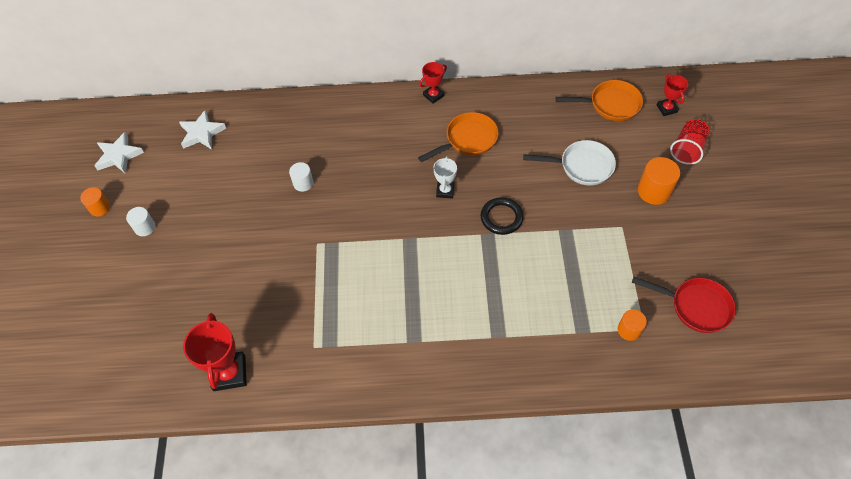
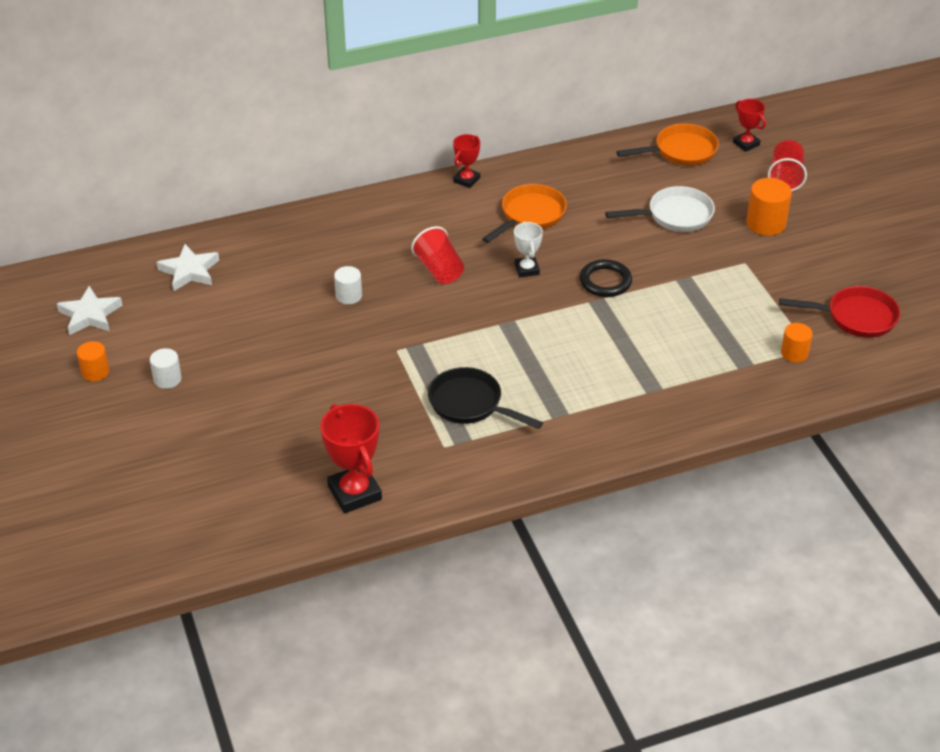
camera: 20 degrees left, 15 degrees down
(350, 311) = (470, 404): none -> black pan
(379, 175) = (439, 270): none -> red cup

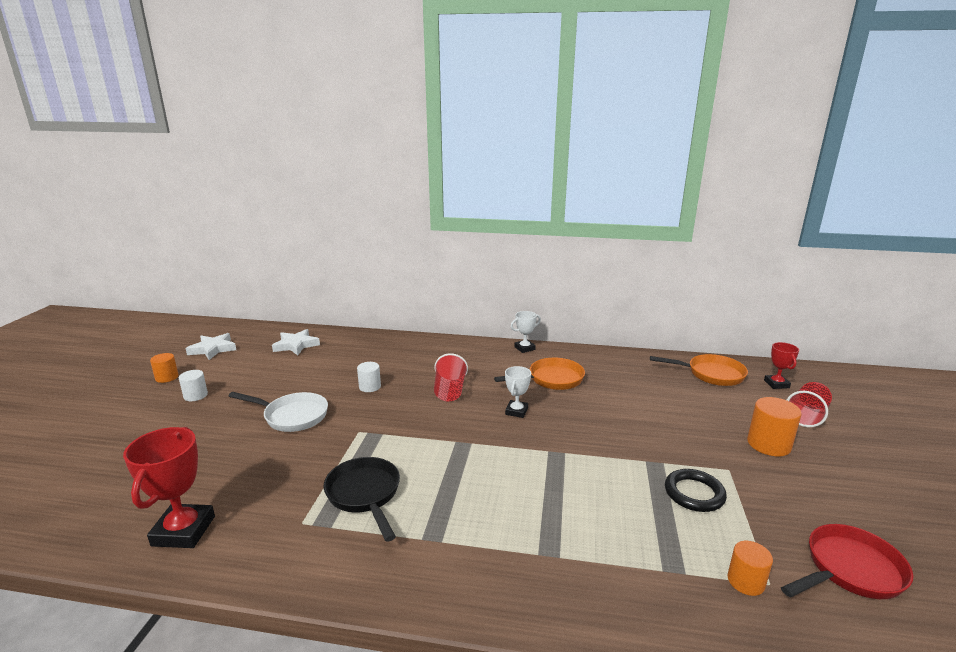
camera: 30 degrees right, 20 degrees down
(466, 180) = (524, 348): red trophy -> white trophy
(605, 281) = (576, 440): black ring -> black ring (694, 493)
(675, 216) = (677, 413): white pan -> white pan (292, 416)
(856, 317) = (849, 570): red pan -> red pan turned 60 degrees counterclockwise

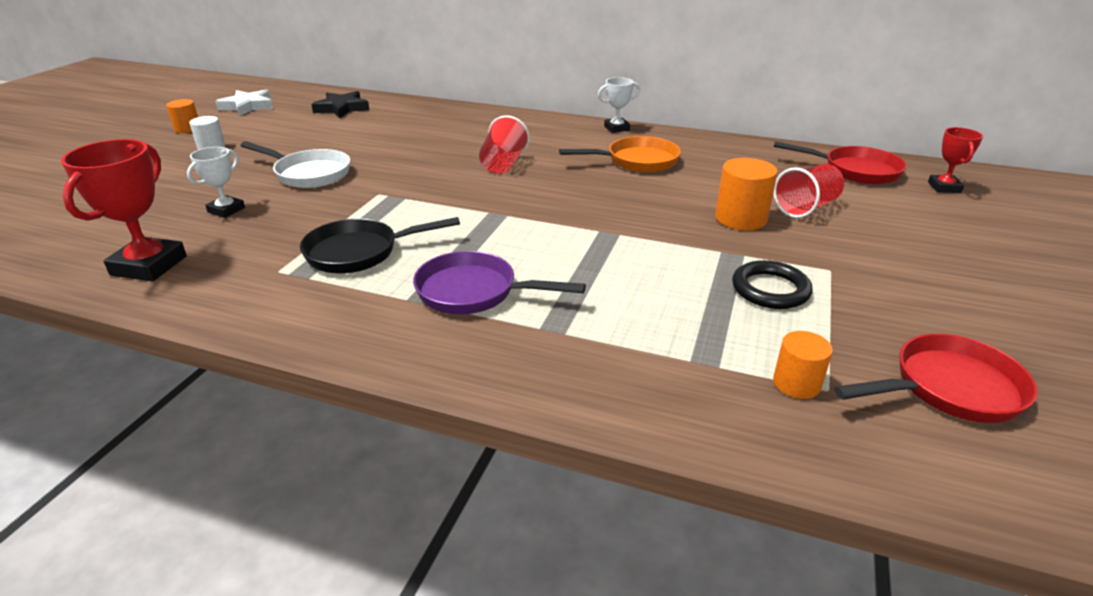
camera: 10 degrees right, 10 degrees up
(296, 345) = (342, 108): white star -> black star
(365, 495) = (359, 252): black pan -> black pan turned 90 degrees counterclockwise
(370, 387) = (410, 153): white cylinder -> none
(473, 524) = (474, 292): none -> purple pan
(516, 411) = (577, 189): white trophy -> white trophy (226, 210)
(711, 374) = (855, 171): orange pan -> red pan
(768, 444) = (900, 249): orange cylinder -> orange cylinder (740, 218)
(806, 416) = (970, 224): red cup -> red cup (805, 207)

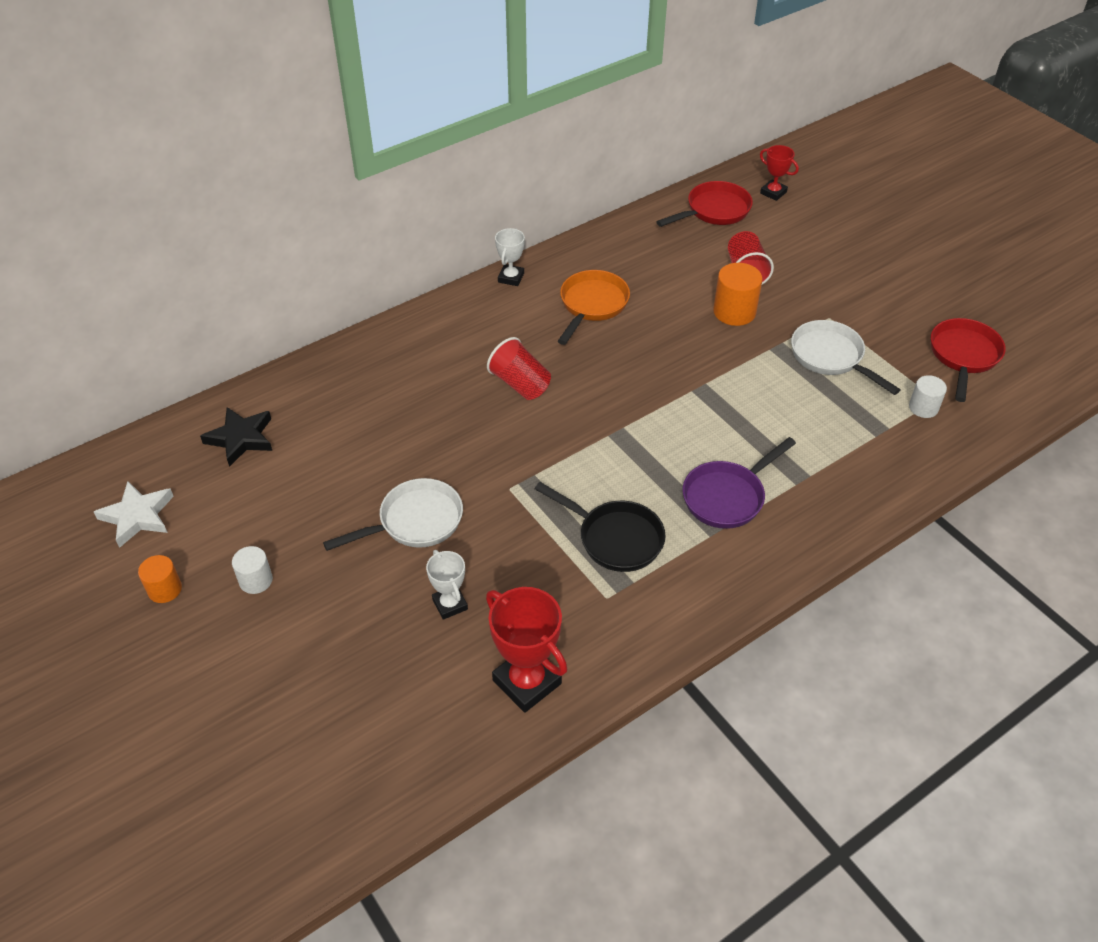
camera: 55 degrees left, 15 degrees up
(359, 252) = (615, 538): black pan -> black pan turned 75 degrees counterclockwise
(770, 289) = (830, 357): black ring -> white pan
(796, 383) = (923, 407): orange cylinder -> white cylinder

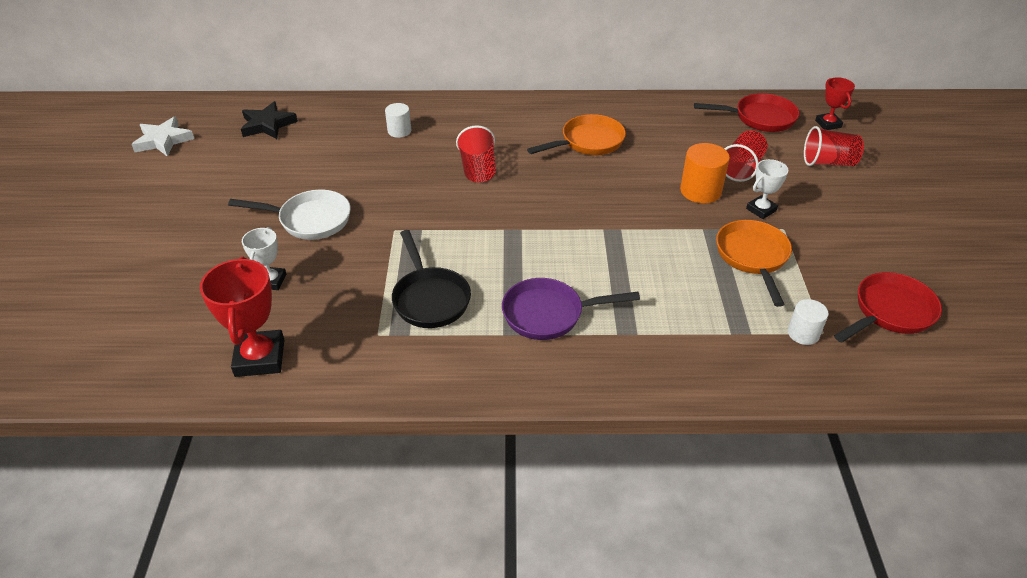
camera: 35 degrees right, 5 degrees down
(165, 589) = (128, 186): orange cylinder -> none
(256, 580) = (180, 206): white cylinder -> white cylinder (399, 131)
(511, 278) = (547, 103): white trophy -> white trophy (761, 210)
(806, 234) = (828, 162): none -> red cup
(830, 357) = (752, 257): white pan -> orange pan

